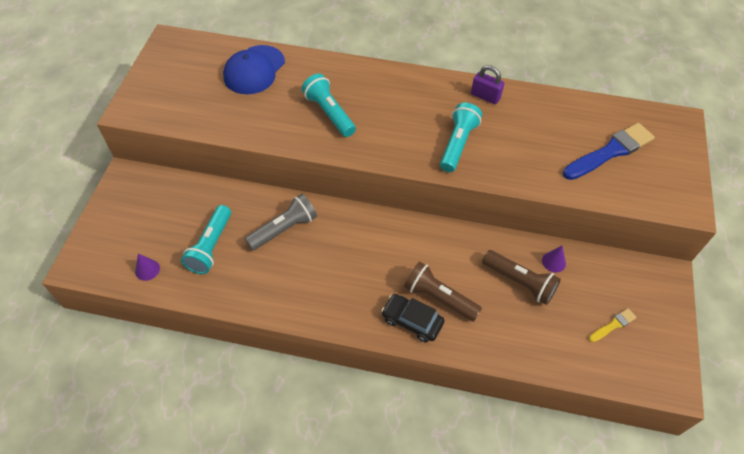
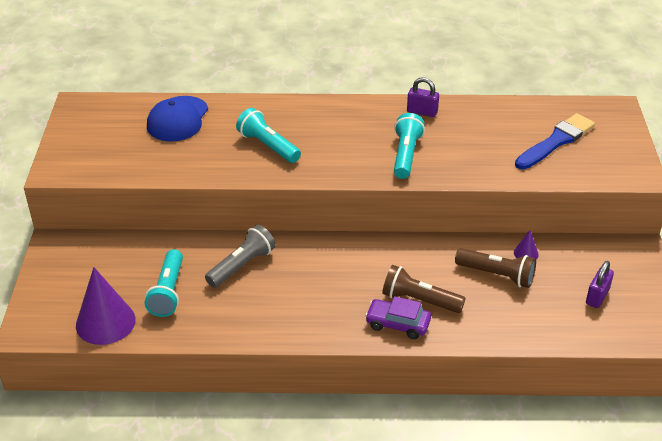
camera: 10 degrees left, 15 degrees down
(147, 269) = (105, 322): purple cone -> purple cone, size x2.23
(412, 321) = (397, 324): black car -> purple car
(613, 325) = (597, 297): yellow brush -> purple padlock

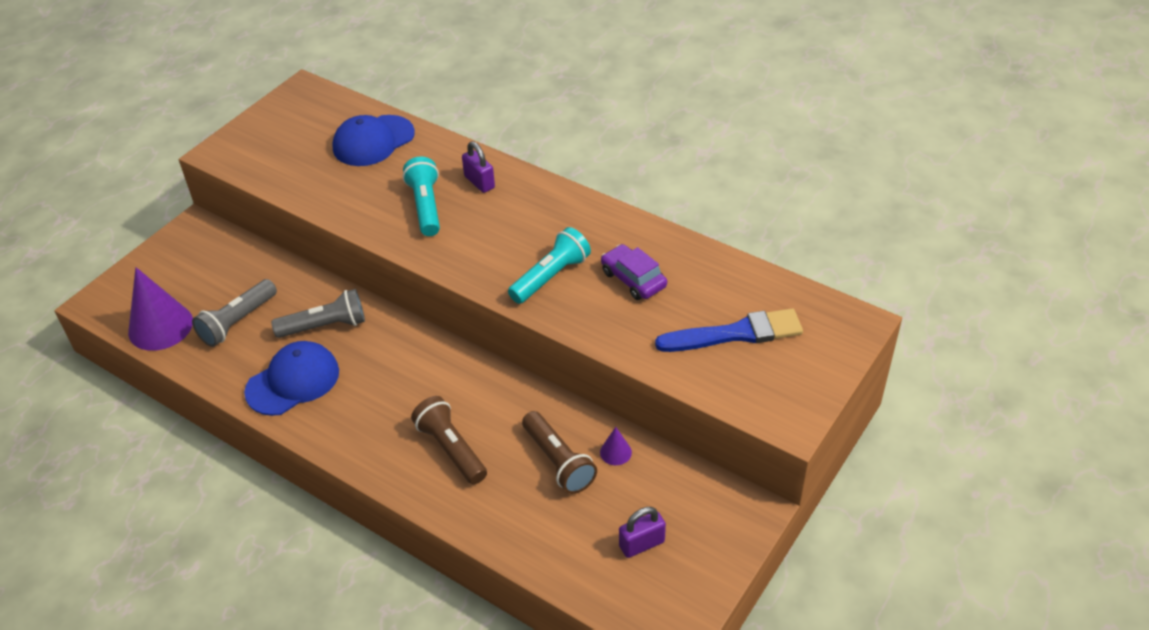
camera: 35 degrees right, 5 degrees up
(168, 292) = (237, 322): turquoise flashlight -> grey flashlight
(257, 311) = (293, 381): none -> blue cap
(397, 324) = (404, 463): purple car -> purple car (633, 279)
(422, 112) = (622, 232): purple padlock -> purple padlock (479, 182)

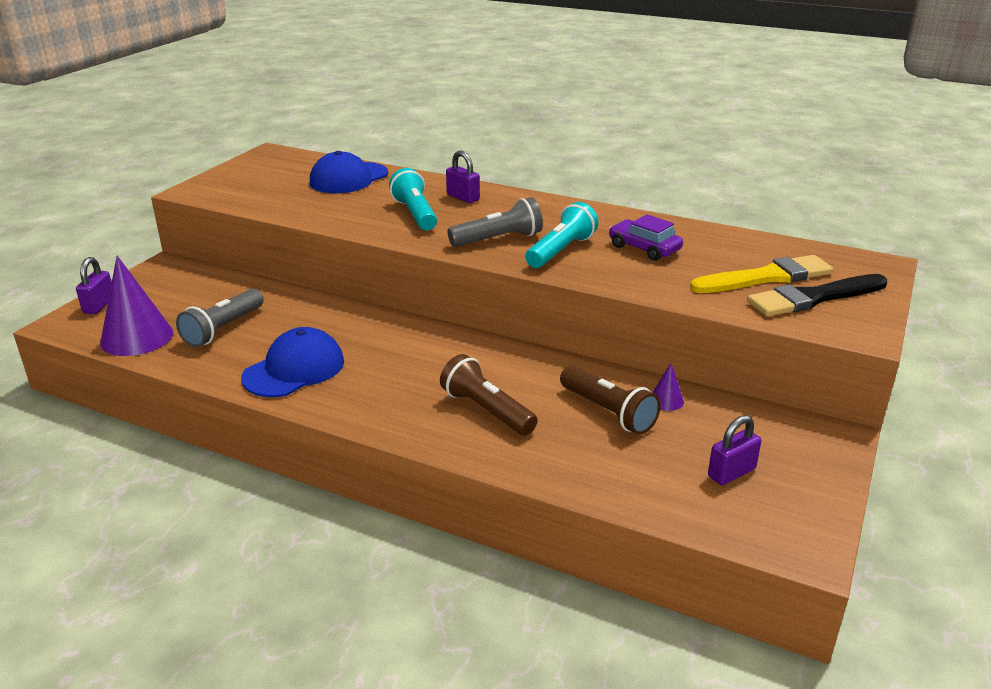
camera: 10 degrees left, 15 degrees down
(130, 280) = (99, 305): none -> purple padlock
(325, 326) = (320, 326): grey flashlight -> grey flashlight (498, 239)
(736, 333) = (766, 277): blue brush -> yellow brush
(767, 368) = (813, 298): none -> black brush

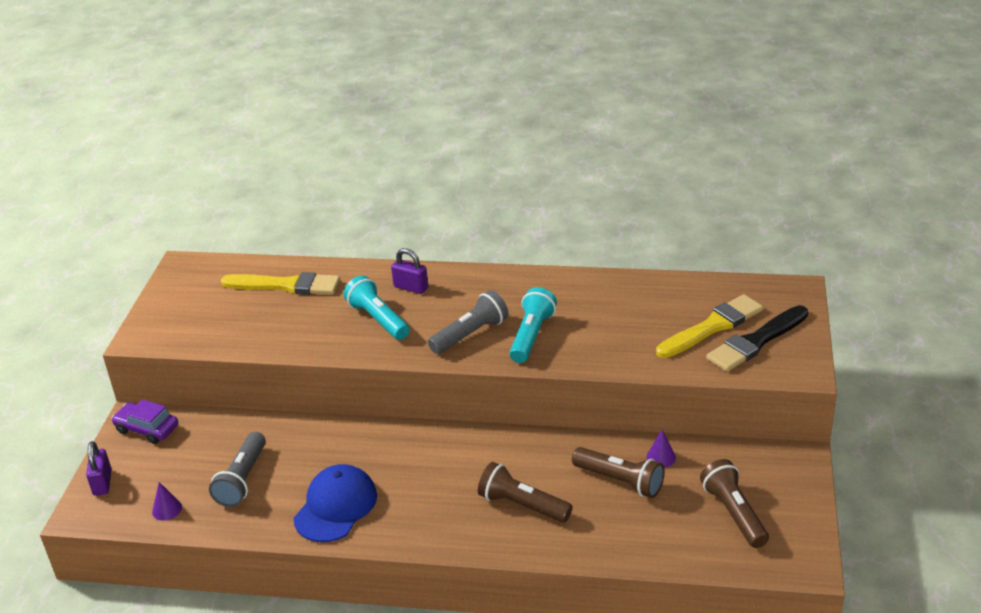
camera: 15 degrees left, 5 degrees up
(137, 337) = (167, 509): purple cone -> purple cone, size x0.45
(349, 178) = (286, 285): blue cap -> yellow brush
(644, 248) = (601, 316): purple car -> purple car (147, 429)
(731, 473) = (734, 513): purple padlock -> brown flashlight

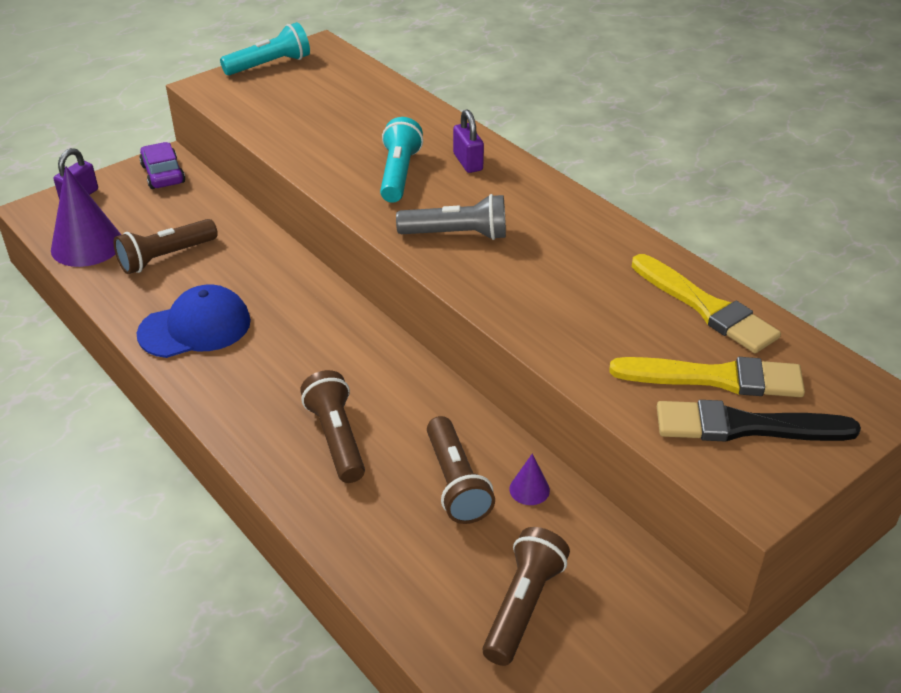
camera: 40 degrees right, 5 degrees up
(167, 509) = (87, 245): purple cone -> purple cone, size x2.23
(242, 479) = (166, 257): grey flashlight -> brown flashlight
(286, 285) = (370, 104): yellow brush -> yellow brush (706, 307)
(531, 336) = (511, 270): turquoise flashlight -> turquoise flashlight (270, 65)

